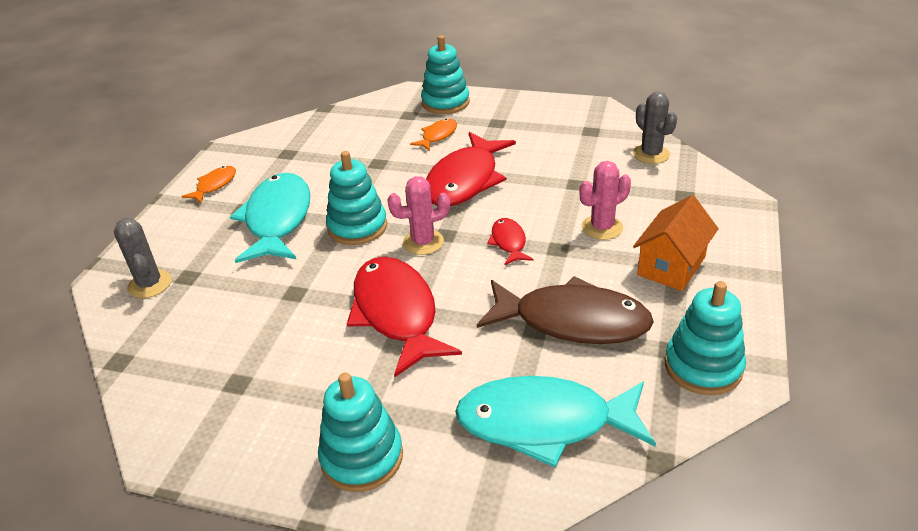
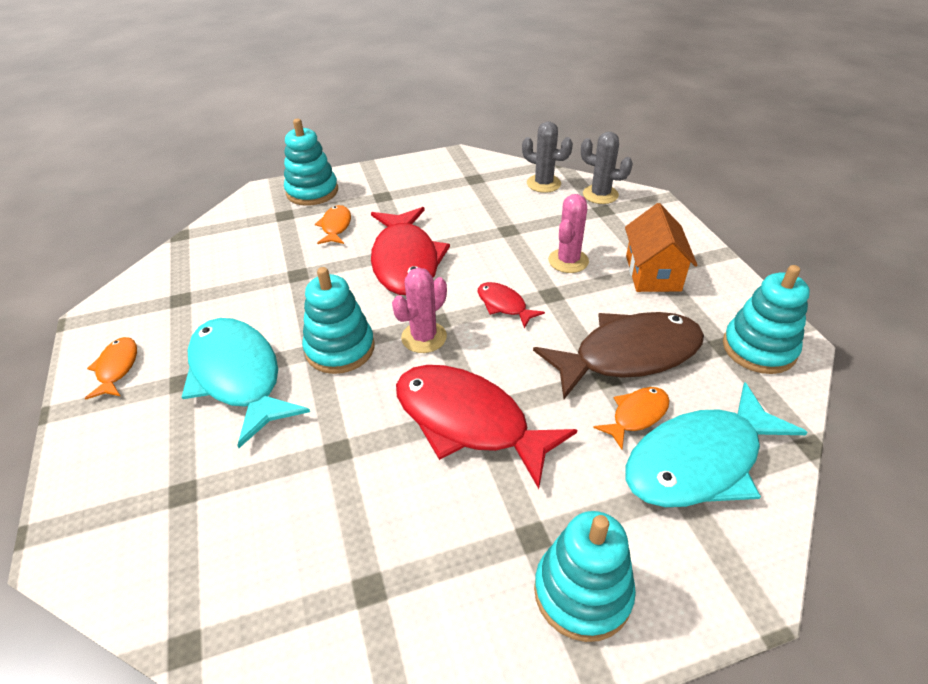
camera: 35 degrees left, 5 degrees up
(150, 284) = (137, 526): grey cactus -> grey cactus (600, 195)
(529, 367) = (636, 415): none -> orange fish

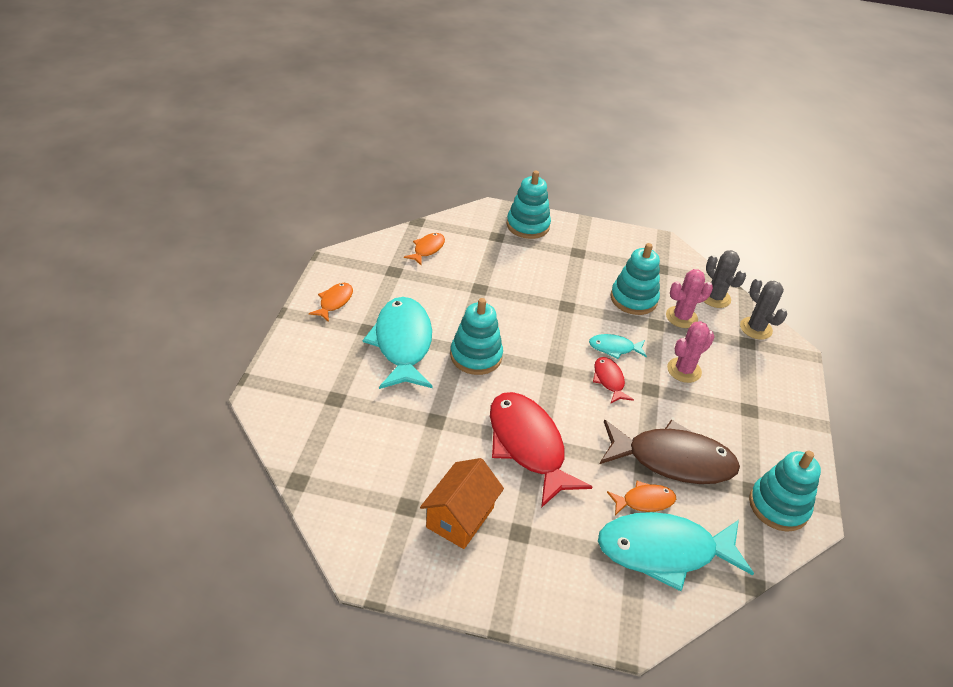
camera: 25 degrees right, 0 degrees up
(336, 226) = (527, 263): orange fish -> orange fish (427, 249)
(405, 261) = (561, 313): red fish -> none
(424, 337) = (536, 375): pink cactus -> pink cactus (681, 317)
(485, 271) = (614, 348): none -> turquoise fish
(582, 592) = (526, 577): turquoise stacking toy -> turquoise stacking toy (633, 299)
(653, 273) = (744, 411): orange house -> orange house (460, 517)

